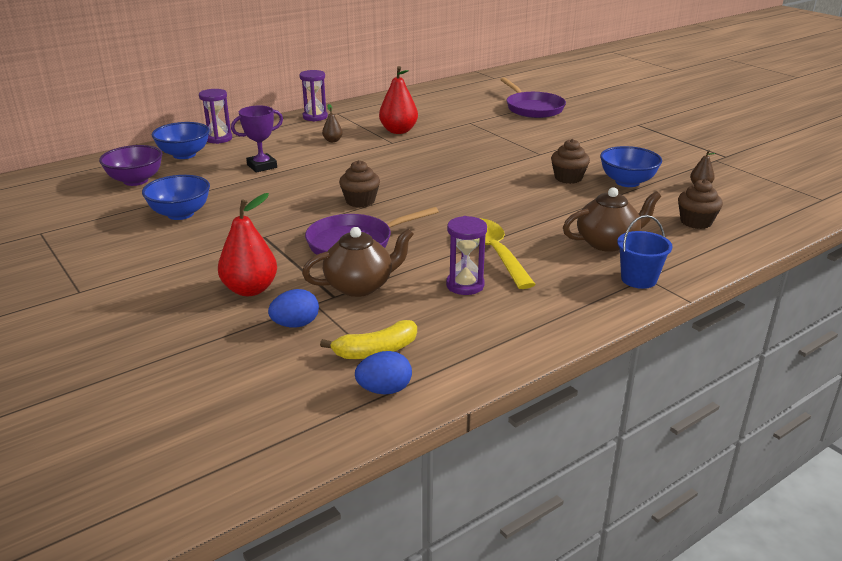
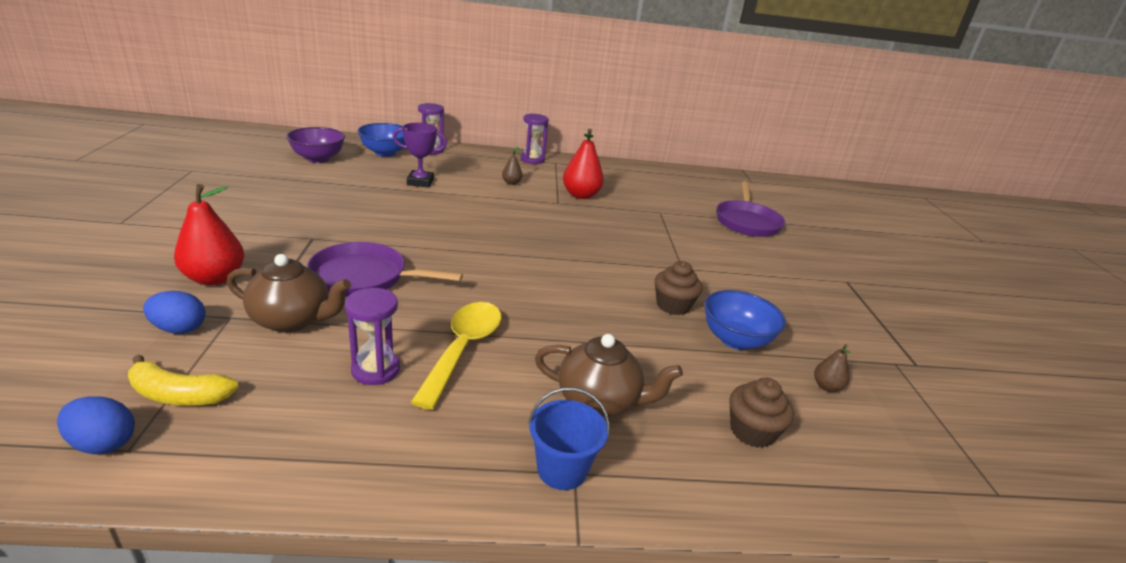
camera: 30 degrees right, 0 degrees up
(180, 214) = (295, 194): blue bowl -> none
(360, 201) = (439, 242): brown cupcake -> none

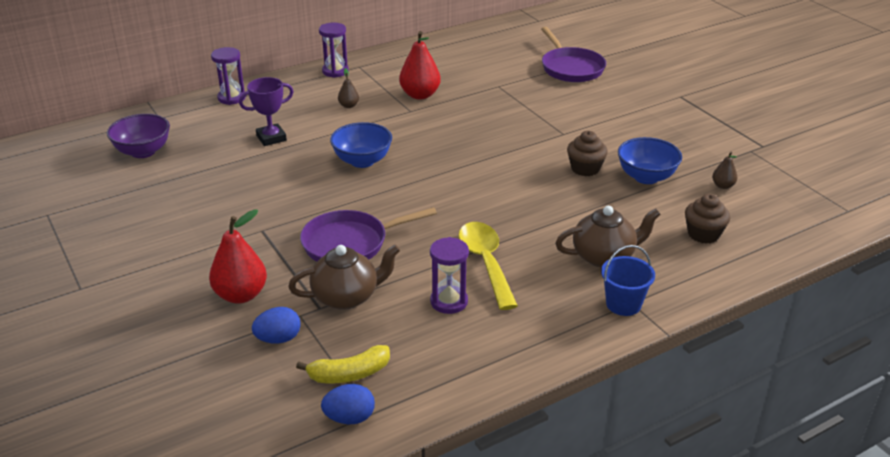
camera: 25 degrees left, 5 degrees up
(385, 153) = (194, 119): blue bowl -> blue bowl (362, 161)

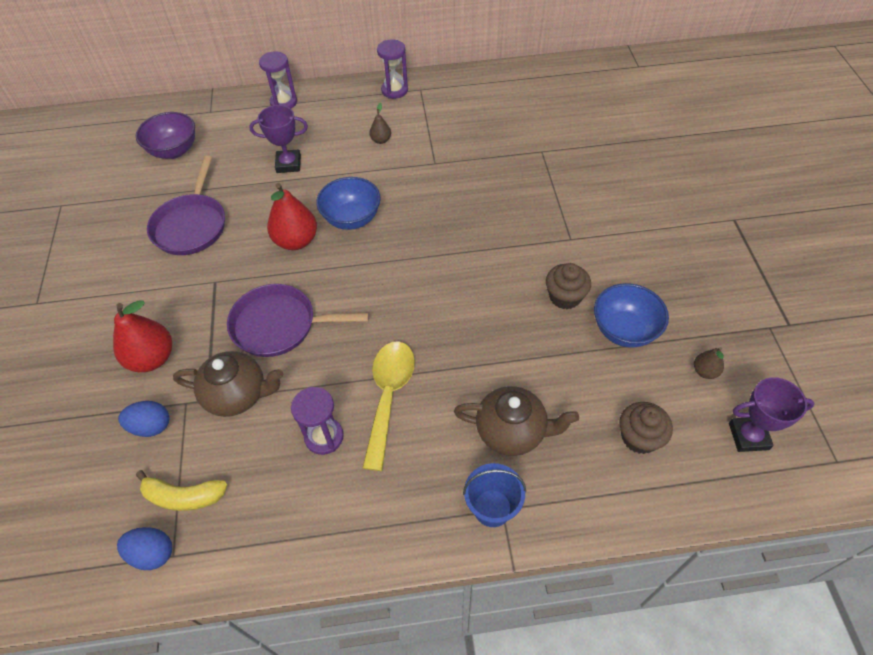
camera: 25 degrees right, 20 degrees up
(420, 95) = (456, 143): red pear -> red pear (296, 241)
(570, 68) = (633, 144): purple pan -> purple pan (191, 225)
(779, 213) = (748, 436): none -> purple trophy

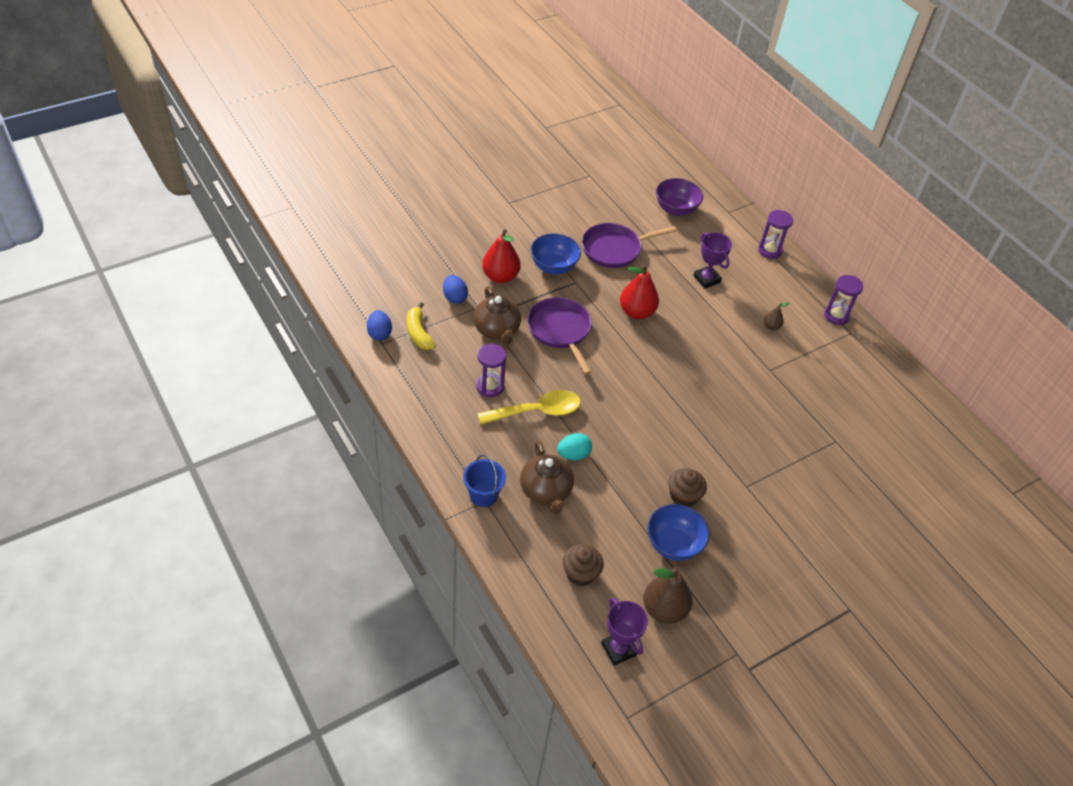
camera: 60 degrees right, 5 degrees down
(352, 219) = (677, 337): blue bowl -> blue bowl (554, 267)
(470, 381) = (573, 455): none -> turquoise egg
(705, 371) = (664, 609): brown pear -> brown pear, size x1.98

